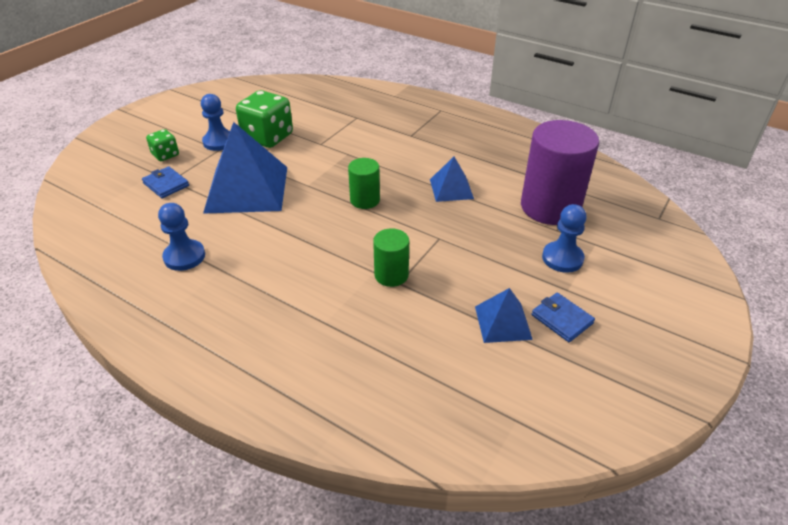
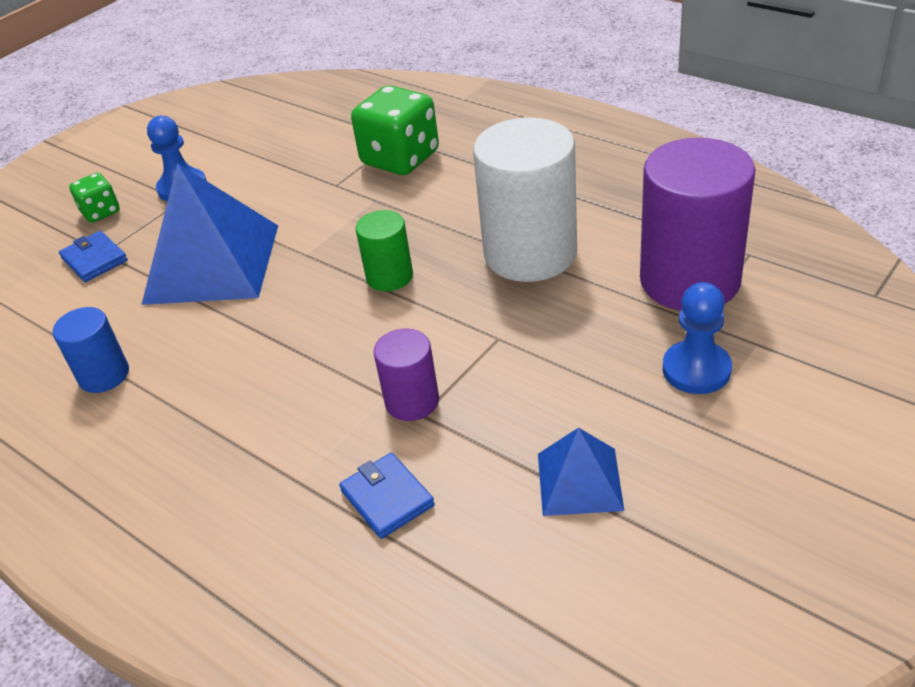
camera: 10 degrees right, 0 degrees up
(184, 256) = (104, 375): blue pawn -> blue cylinder
(268, 137) = (256, 177): green dice -> green dice (400, 158)
(391, 275) = (412, 401): green cylinder -> purple cylinder
(451, 189) = (530, 253): blue pyramid -> white cylinder
(562, 319) = (679, 475): blue wallet -> blue wallet (387, 498)

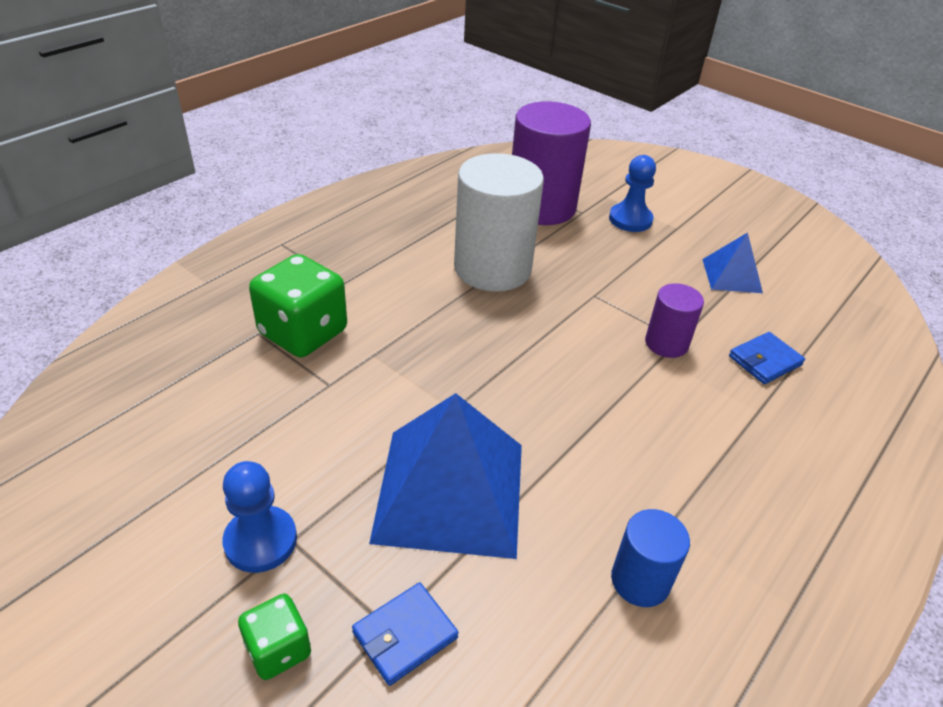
camera: 95 degrees left, 0 degrees up
(389, 276) = (506, 349): green cylinder -> none

